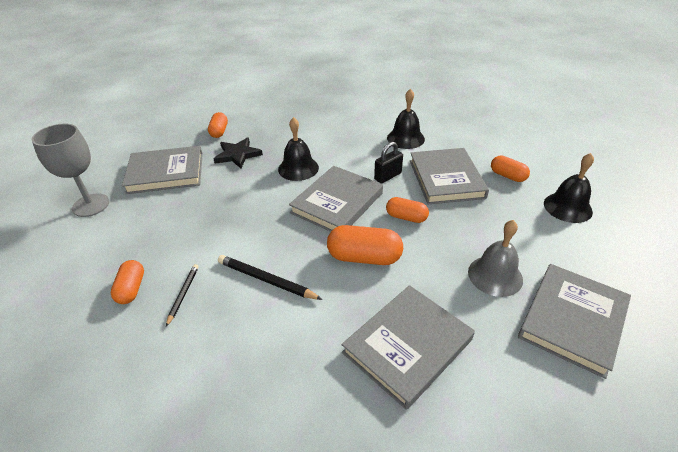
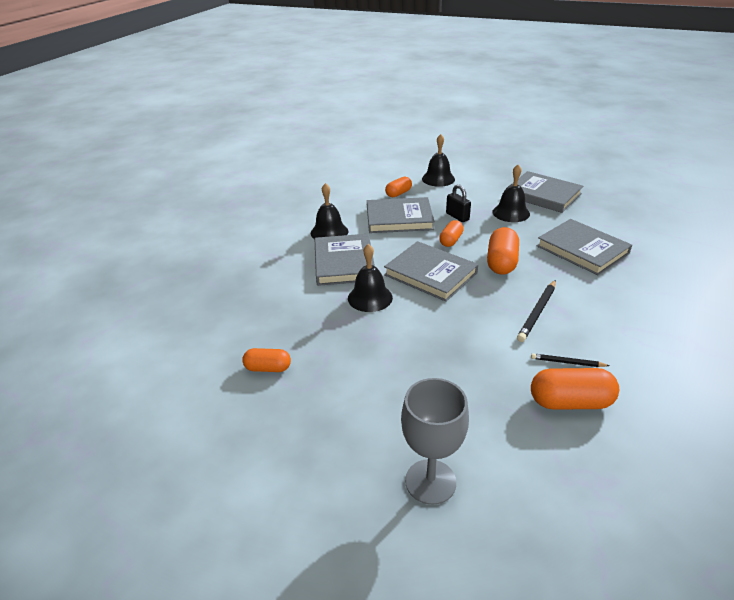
camera: 85 degrees left, 5 degrees down
(131, 289) = (570, 402): orange capsule -> orange capsule, size x1.60
(166, 173) = (361, 410): grey book -> grey book (344, 263)
(238, 155) = (332, 345): black star -> none
(388, 176) = (392, 245): black padlock -> black padlock (457, 216)
(495, 275) = (511, 213): grey bell -> black bell

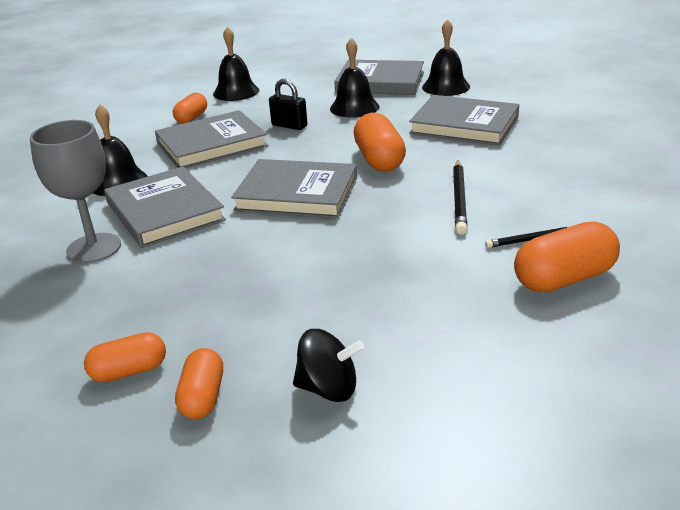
camera: 25 degrees left, 5 degrees down
(367, 423) = (328, 389): none -> black spinning top
(370, 297) = (230, 241): black bell -> black bell (446, 87)
(430, 481) = (462, 425): grey goblet -> grey goblet (94, 248)
(451, 240) = (299, 152): orange capsule -> orange capsule (203, 397)

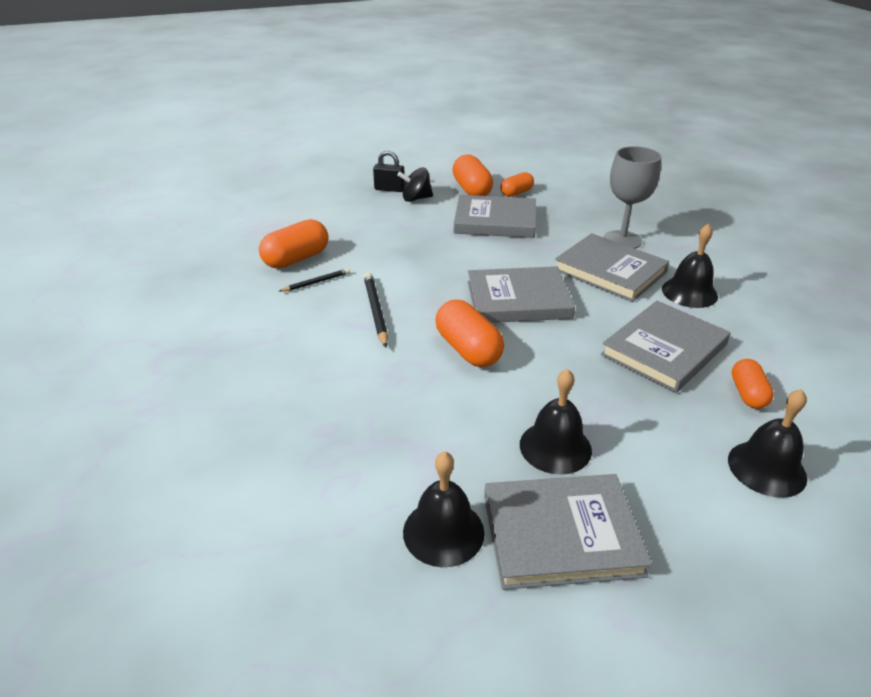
camera: 160 degrees right, 5 degrees up
(203, 397) = (471, 190): orange capsule -> orange capsule, size x1.60
(289, 125) = (609, 394): black padlock -> black padlock (389, 189)
(464, 125) = (392, 424): grey book -> grey book (495, 221)

